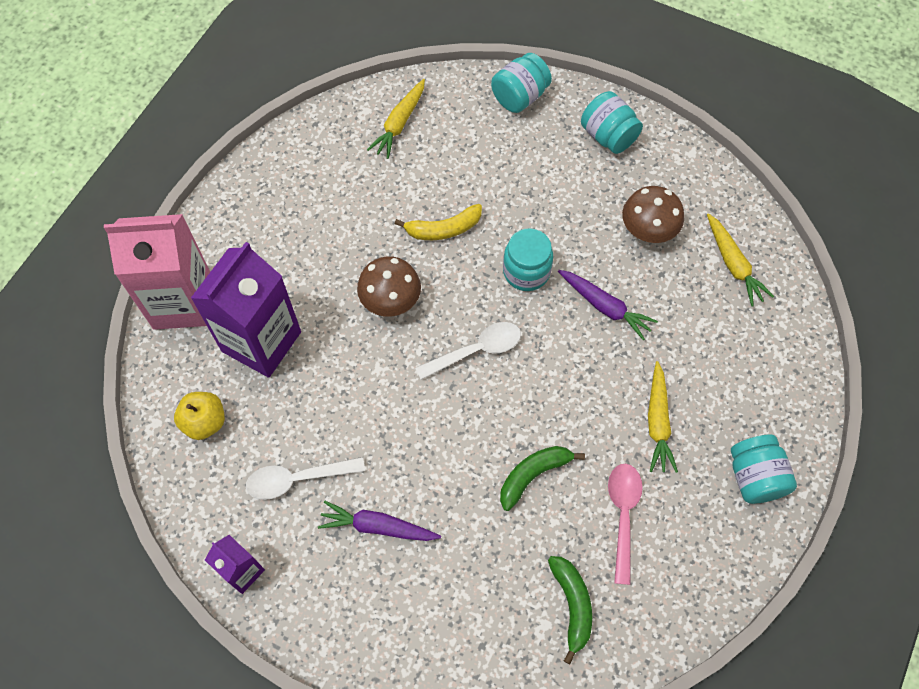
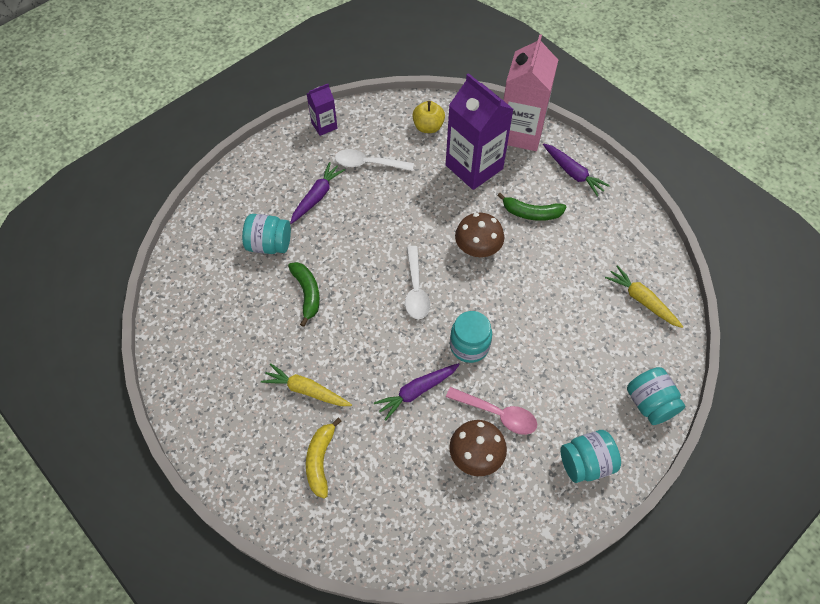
camera: 110 degrees right, 5 degrees down
(237, 226) = (573, 173): none -> purple carrot
(297, 479) = (368, 164): white spoon -> white spoon turned 90 degrees counterclockwise
(443, 229) = (528, 300): yellow banana -> yellow banana (320, 460)
(572, 605) = (211, 285): green banana -> green banana (531, 213)
(623, 515) = (252, 338): pink spoon -> pink spoon (497, 414)
(733, 264) = (416, 514): yellow carrot -> none
(754, 477) = (232, 441): turquoise jar -> turquoise jar (269, 244)

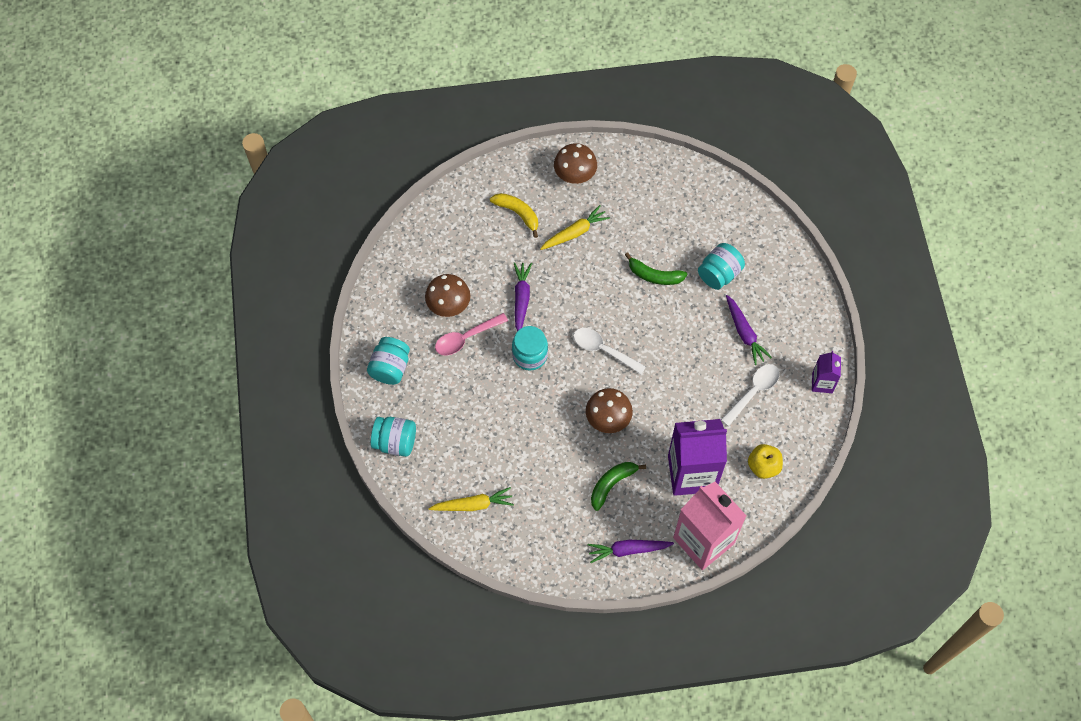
camera: 125 degrees right, 5 degrees up
(234, 434) = (575, 175): none -> brown mushroom

